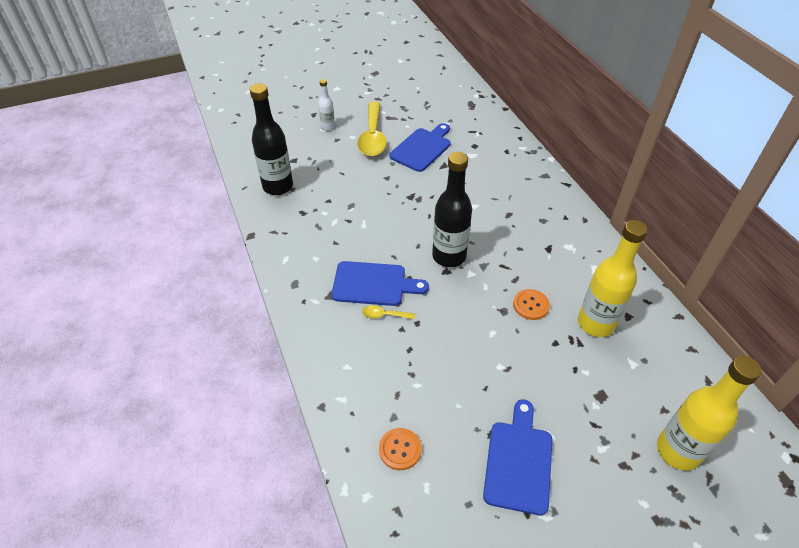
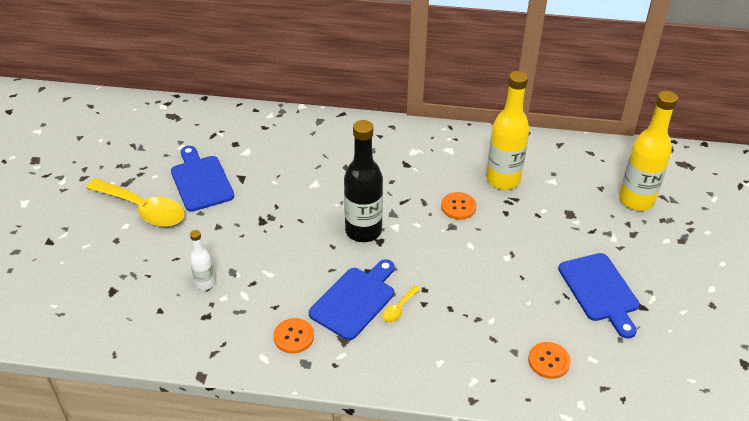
camera: 60 degrees left, 5 degrees down
(278, 186) = (143, 322): black bottle -> none
(314, 266) = (294, 336): none -> orange button
(328, 126) = (85, 238): white bottle -> white bottle (205, 283)
(518, 462) = (600, 291): blue cutting board -> blue cutting board turned 150 degrees counterclockwise

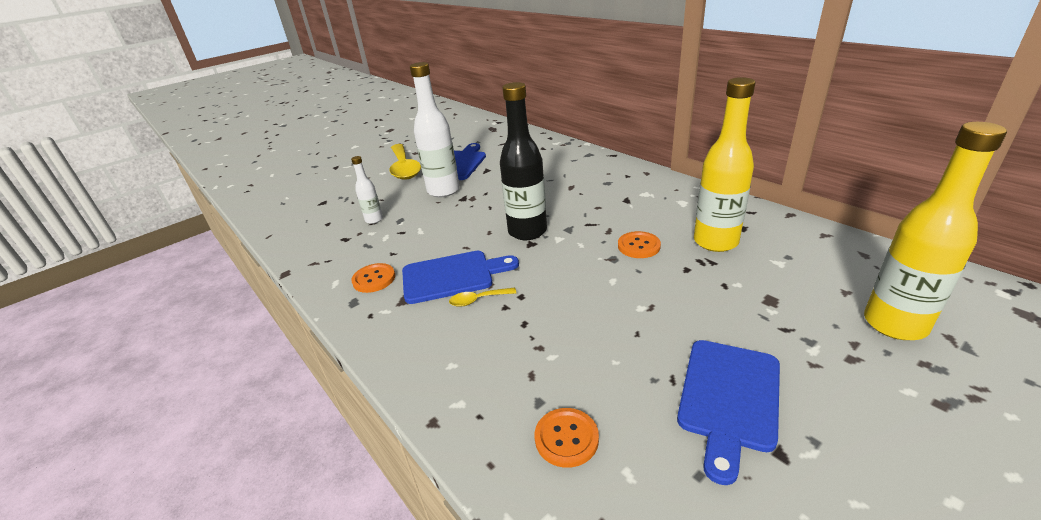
camera: 45 degrees right, 10 degrees down
(230, 220) = (443, 191): none -> white bottle

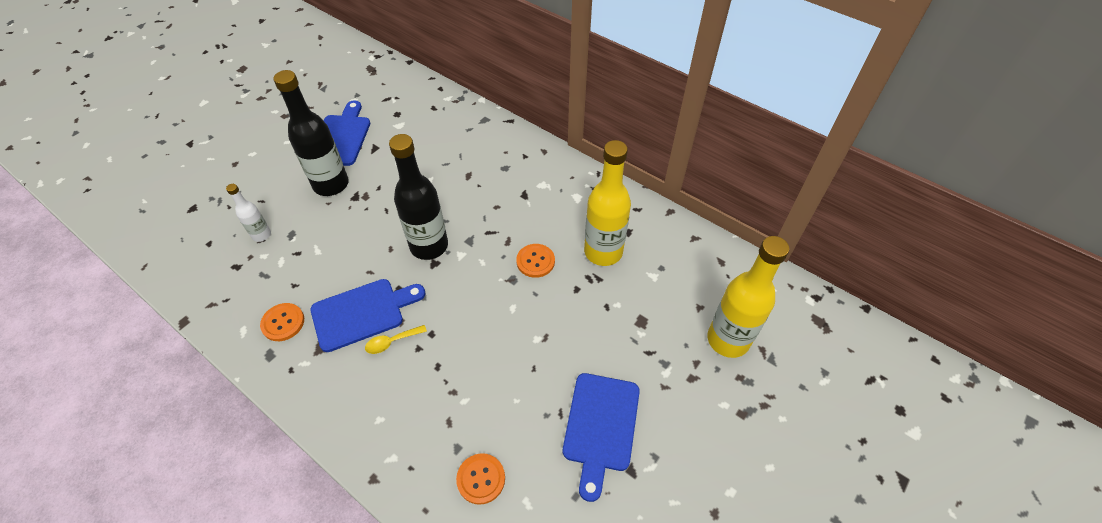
camera: 15 degrees left, 20 degrees up
(404, 168) = (277, 144): yellow spoon -> none
(443, 191) = (331, 185): white bottle -> black bottle

